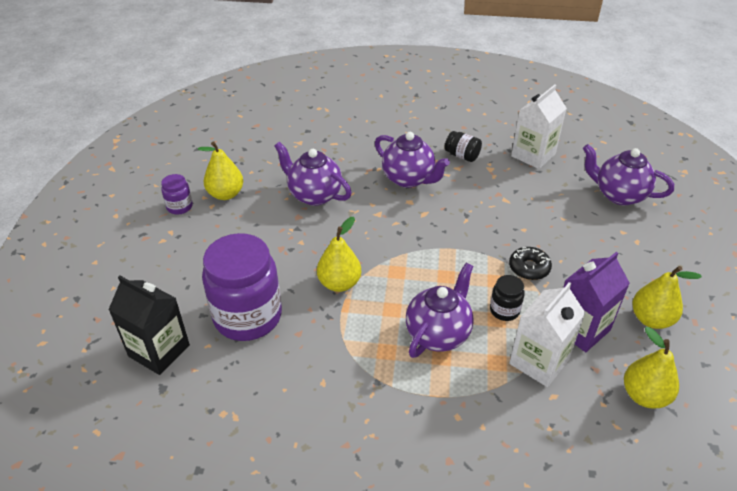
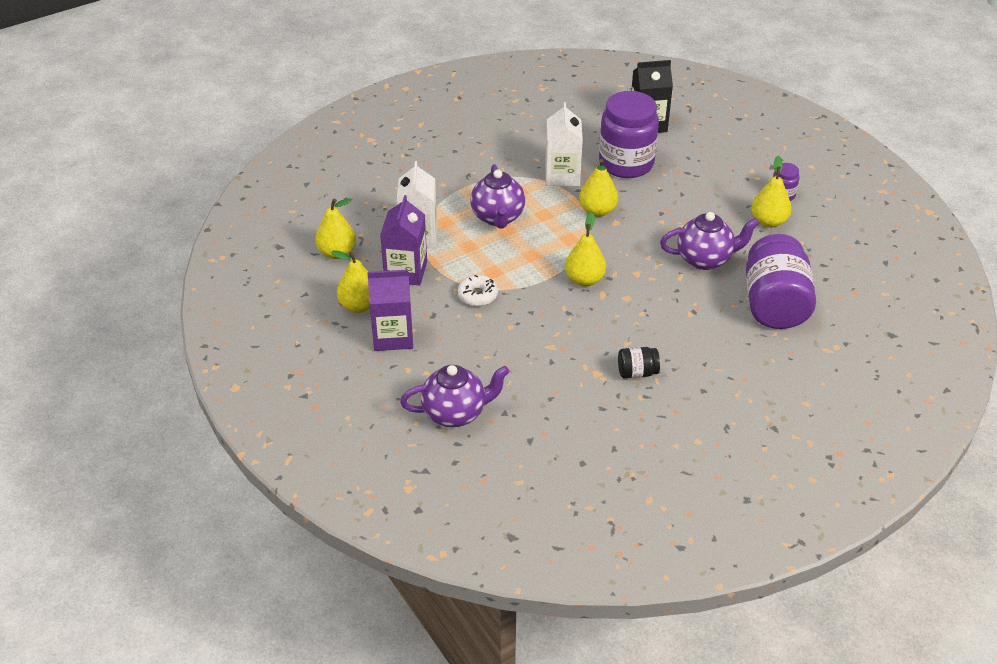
camera: 140 degrees right, 0 degrees up
(316, 145) = (774, 304): none -> purple jar
(409, 179) = (652, 318): purple teapot -> none
(425, 231) = (584, 280): none -> yellow pear
(504, 310) = (468, 255): black jar -> none
(529, 268) = (477, 295): black donut -> white donut
(533, 155) = (573, 415): white carton -> white carton (562, 175)
(634, 274) = (393, 336): none -> purple carton

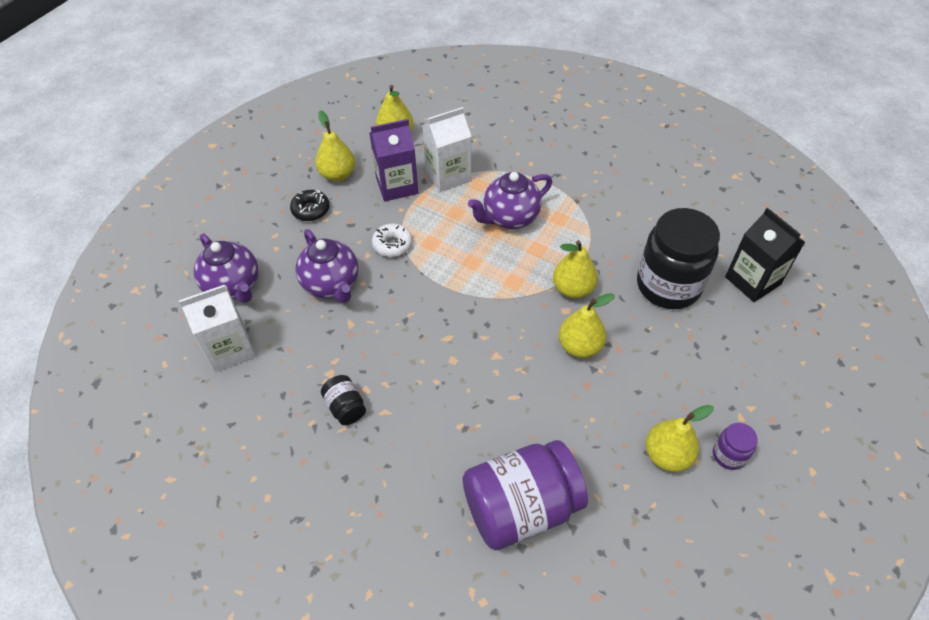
camera: 65 degrees right, 10 degrees up
(393, 336) = (311, 210): purple carton -> black donut
(562, 175) = (608, 241): white carton -> white carton (230, 349)
(584, 280) = (460, 315): yellow pear -> yellow pear (579, 346)
(626, 163) = (668, 285): purple jar -> black jar
(705, 259) = (557, 411): purple teapot -> purple teapot (332, 285)

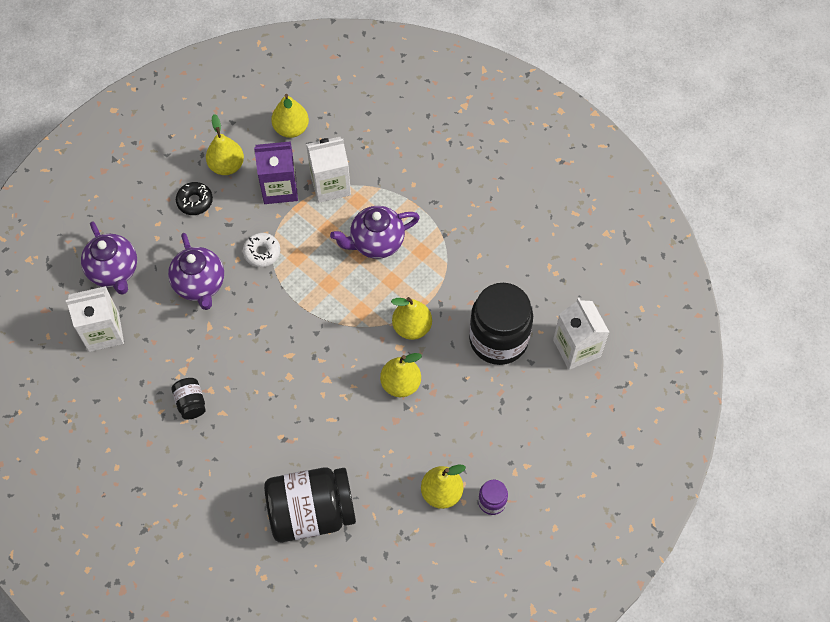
camera: 10 degrees right, 10 degrees up
(521, 507) = (311, 512): purple jar -> black jar
(752, 281) = (576, 348): black carton -> white carton

